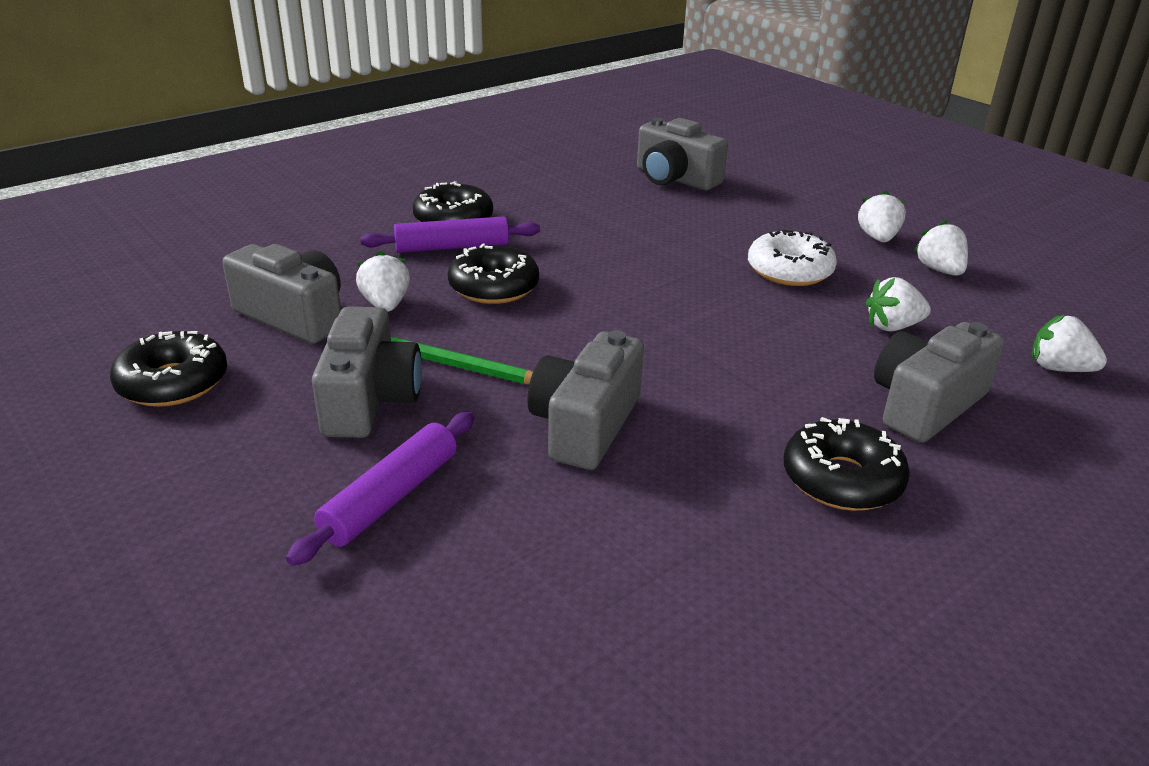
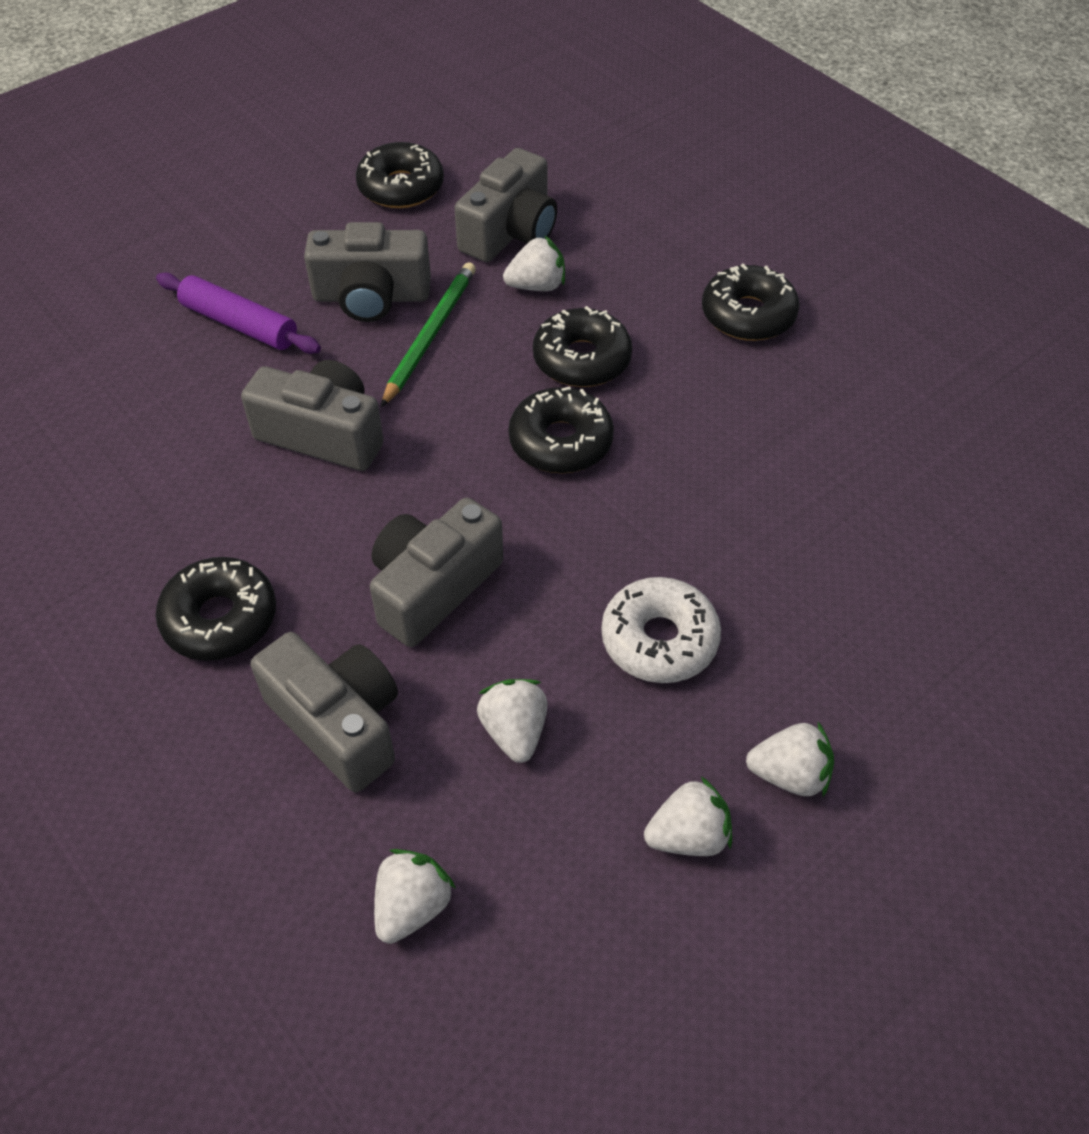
camera: 90 degrees right, 20 degrees up
(452, 247) = (673, 320): purple rolling pin -> none
(595, 300) = (560, 442): none -> black donut
(675, 179) = (952, 534): grey camera -> grey camera (433, 587)

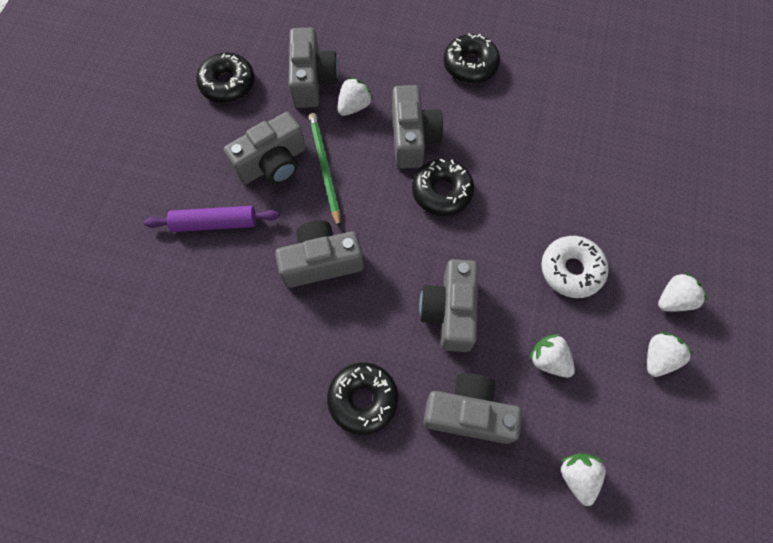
camera: 35 degrees left, 15 degrees up
(582, 359) = (413, 138): black donut -> grey camera

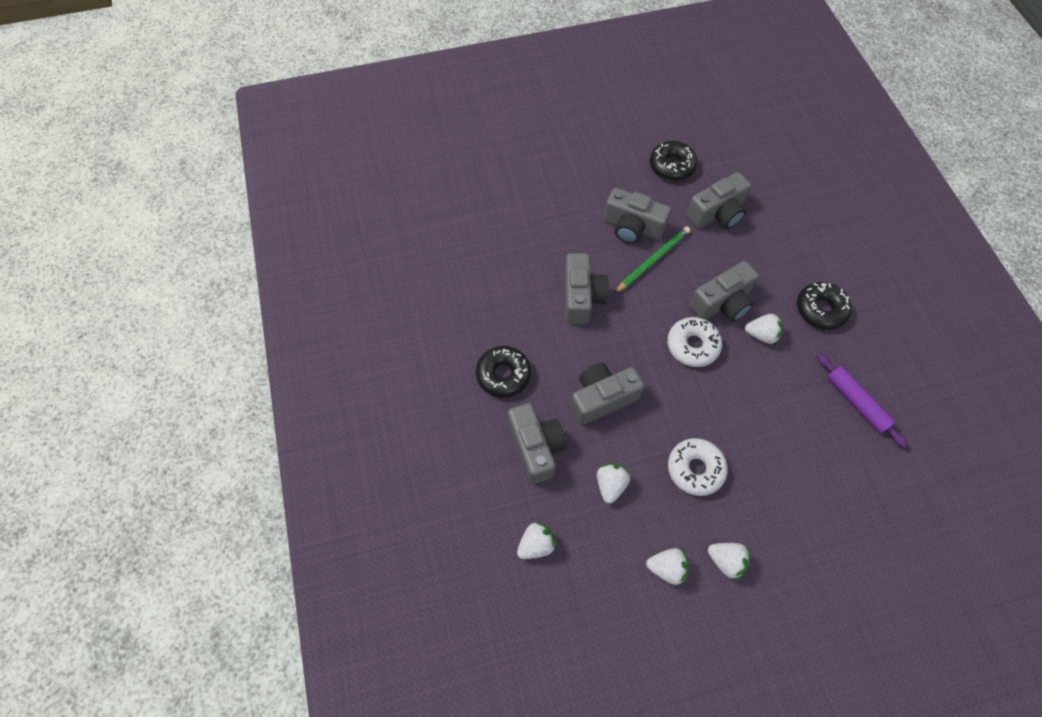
camera: 60 degrees right, 5 degrees down
(215, 223) = (564, 220): purple rolling pin -> purple rolling pin (856, 402)
(321, 262) = (581, 297): grey camera -> grey camera turned 45 degrees clockwise
(354, 106) = (717, 251): white strawberry -> white strawberry (761, 335)
(442, 192) = (692, 345): black donut -> white donut

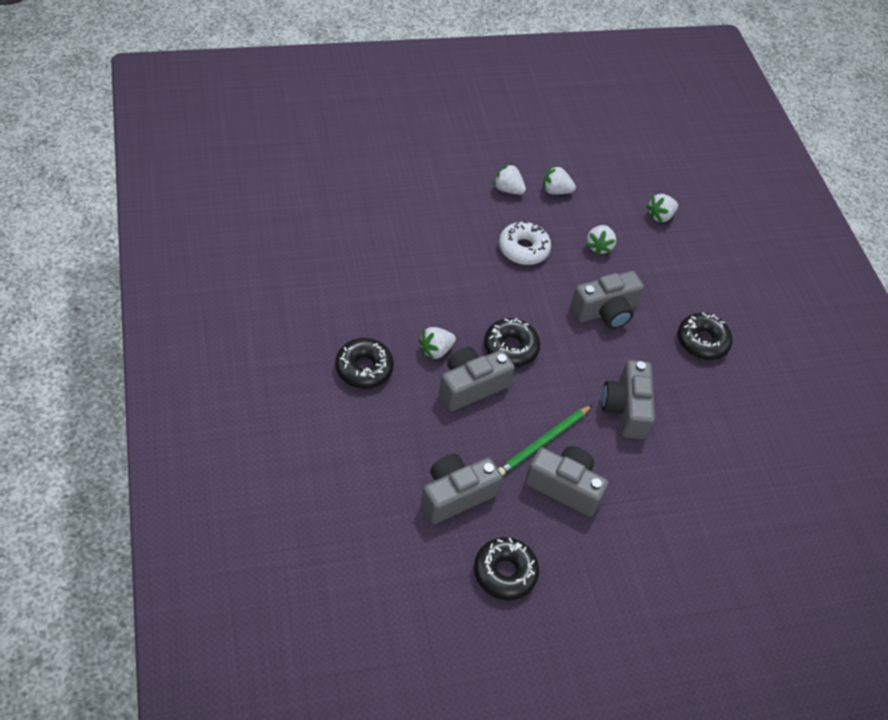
camera: 175 degrees right, 10 degrees down
(536, 447) = (665, 280): grey camera -> none
(692, 345) = (510, 348): white donut -> black donut
(761, 335) = (436, 350): white strawberry -> white strawberry turned 45 degrees counterclockwise
(856, 402) = (359, 281): purple rolling pin -> none

